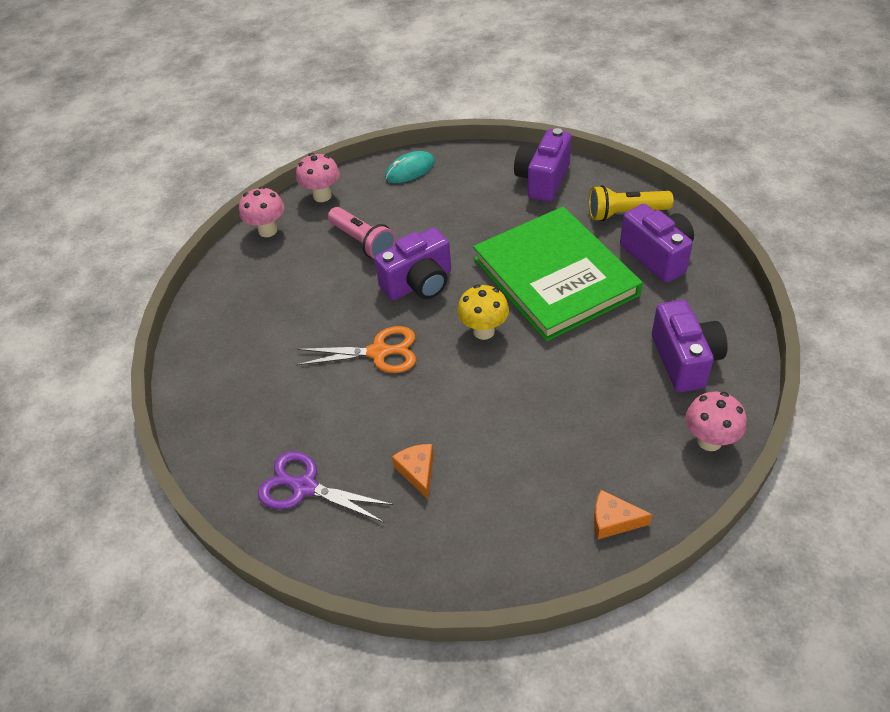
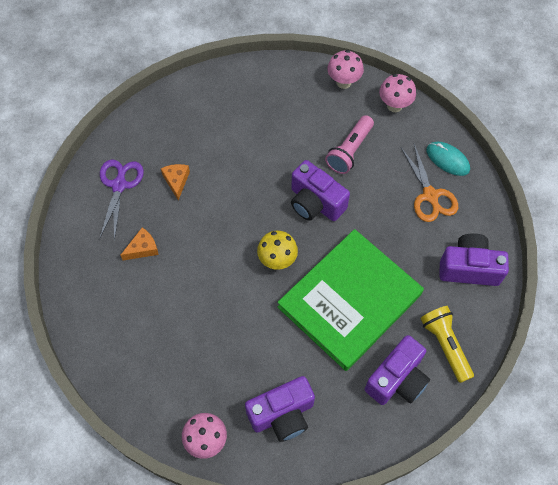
camera: 70 degrees right, 15 degrees up
(378, 352) = (240, 195): orange scissors -> orange scissors (430, 195)
(613, 521) = (126, 381): orange cheese -> orange cheese (176, 181)

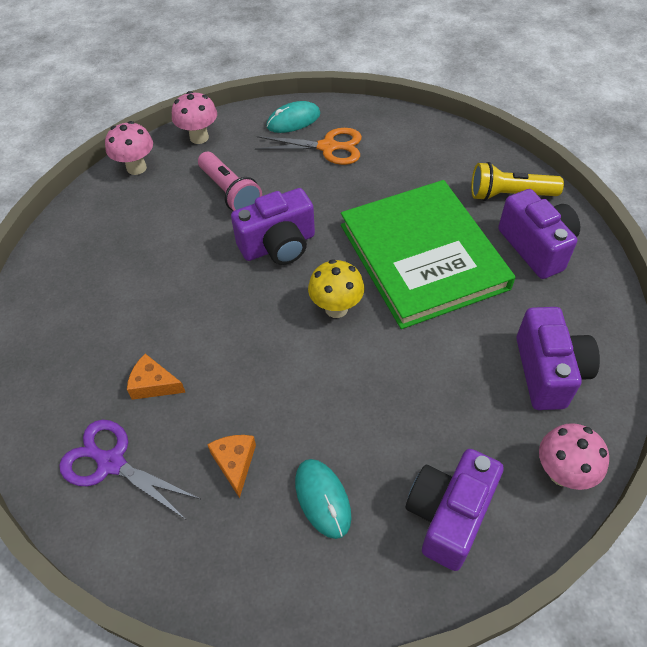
camera: 65 degrees left, 10 degrees down
(138, 304) = (322, 499): none -> turquoise mouse
(469, 268) = (428, 147): purple camera -> purple camera (449, 515)

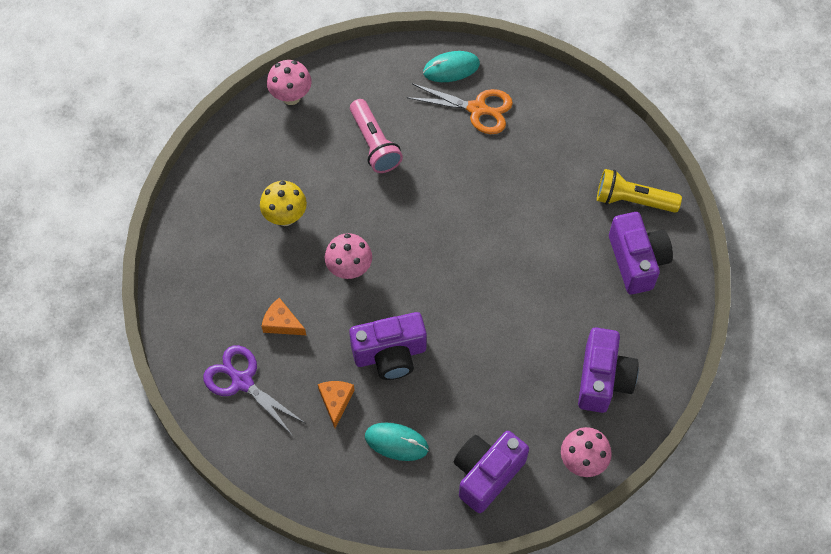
camera: 10 degrees right, 10 degrees up
(199, 137) = (355, 71): pink mushroom -> pink mushroom (349, 269)
(278, 245) = (408, 211): purple camera -> purple camera (390, 354)
(322, 499) = (396, 442): turquoise mouse -> turquoise mouse turned 60 degrees counterclockwise
(336, 308) = (444, 285): yellow mushroom -> yellow mushroom (285, 217)
(423, 256) = (533, 249): green book -> none

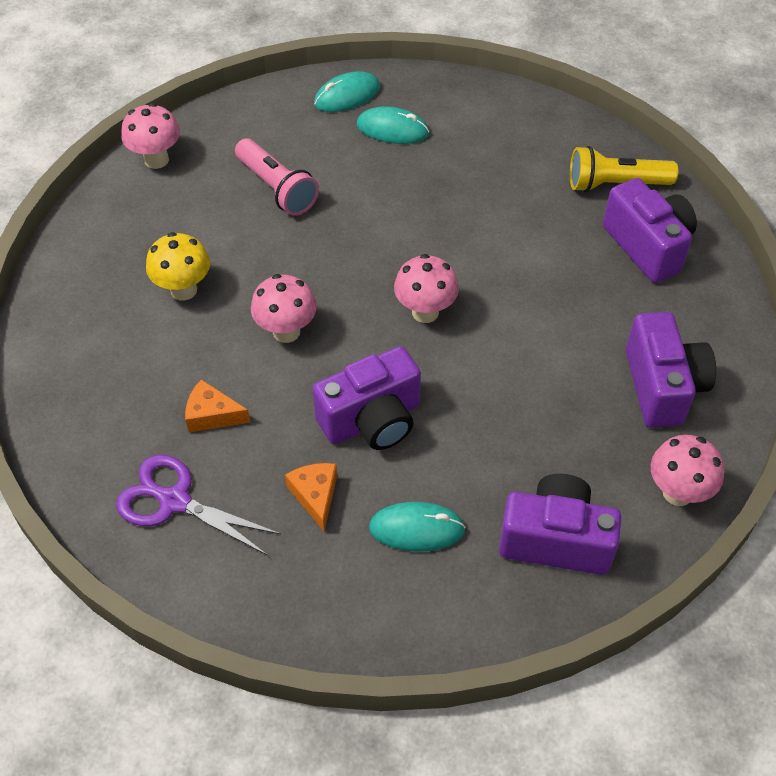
camera: 15 degrees left, 10 degrees down
(453, 277) = (425, 312): none -> pink mushroom
(477, 109) = (392, 129): orange scissors -> turquoise mouse
(487, 474) = (555, 540): purple camera -> purple camera turned 75 degrees clockwise

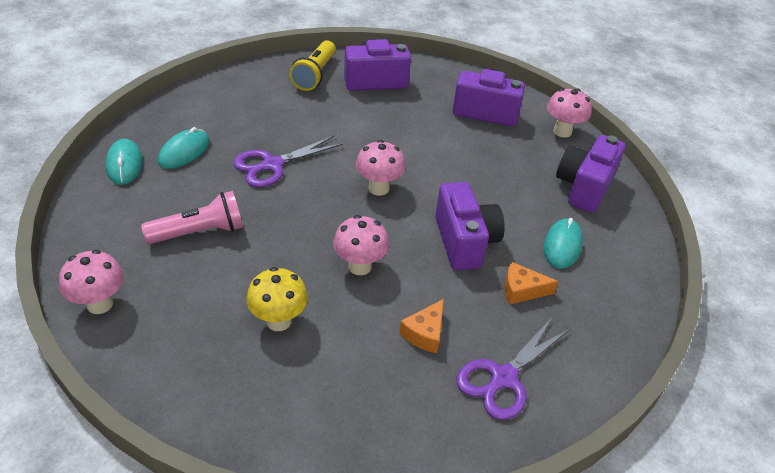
camera: 75 degrees left, 10 degrees down
(412, 206) = (272, 165): none -> purple scissors

